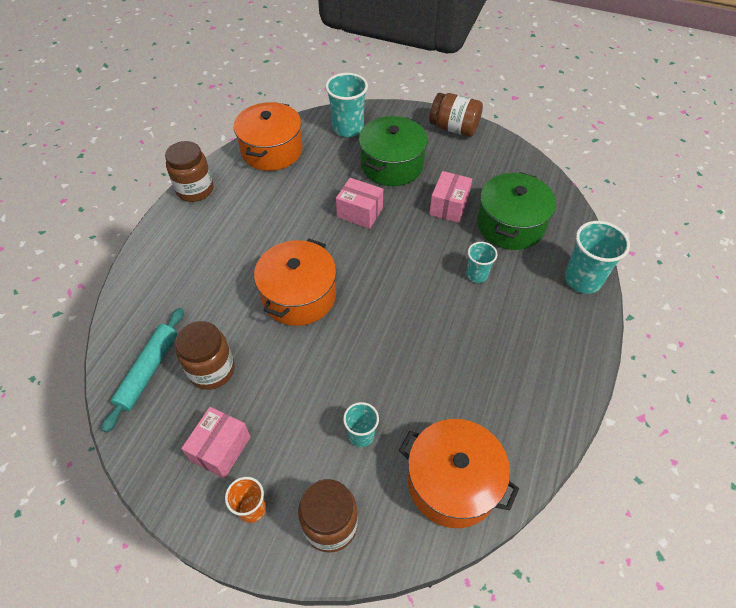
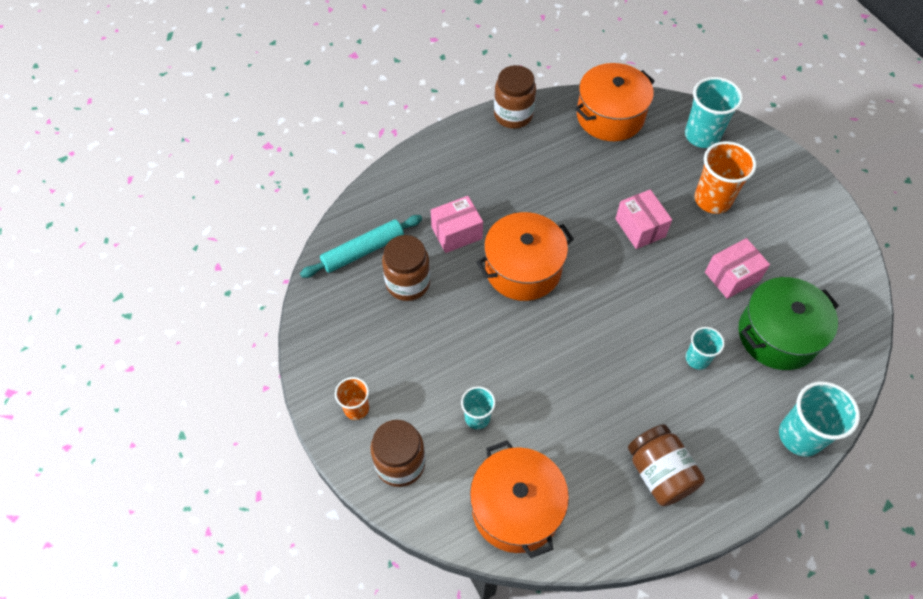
camera: 40 degrees right, 5 degrees up
(221, 449) = (368, 348): pink box -> pink box (456, 233)
(392, 165) = (712, 200): green pot -> orange cup
(454, 128) = (814, 200): brown jar -> brown jar (659, 473)

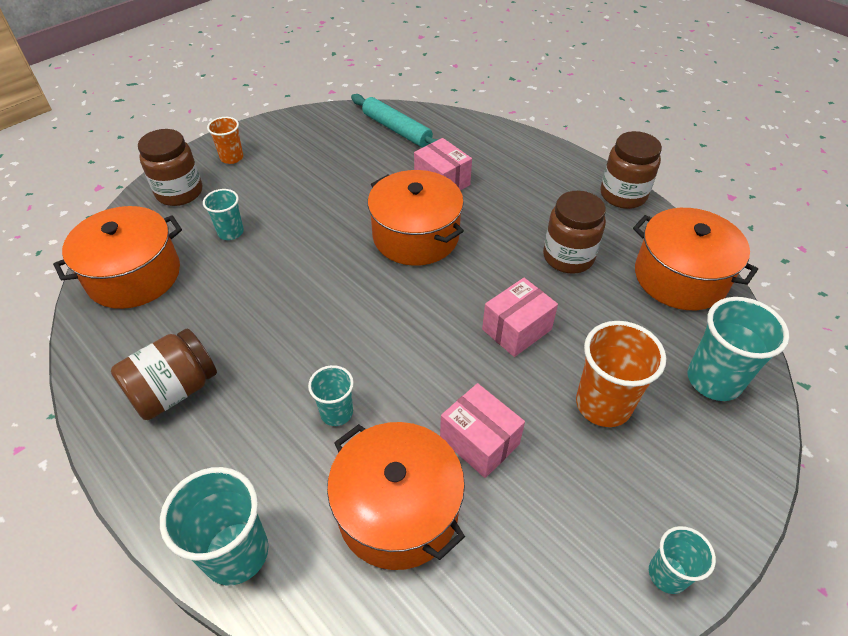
camera: 75 degrees right, 10 degrees down
(408, 283) = (370, 162): brown jar -> brown jar (568, 257)
(777, 335) = (398, 510): green pot -> orange pot
(827, 210) = (667, 574): none -> turquoise cup

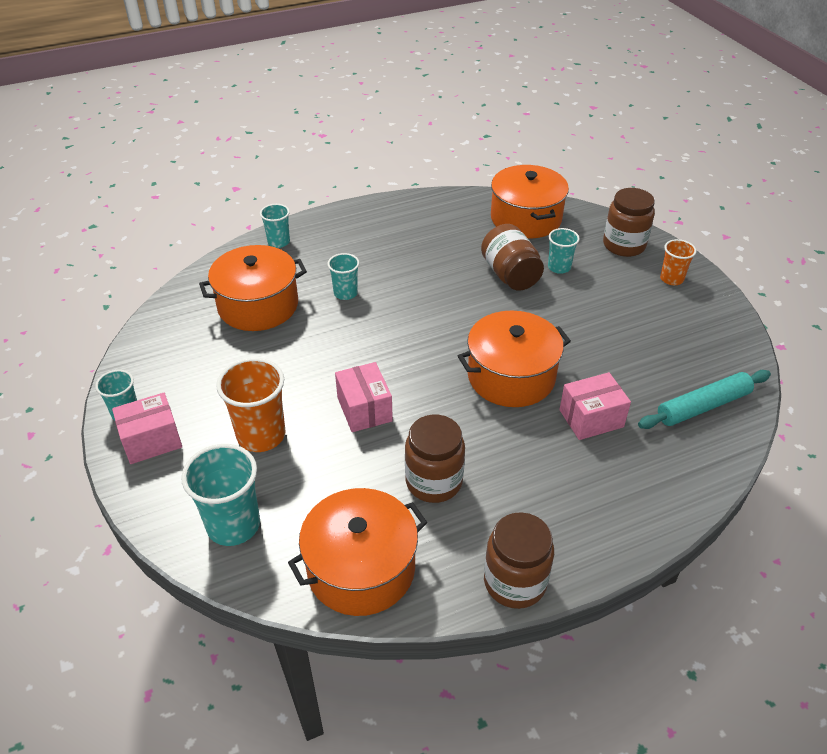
camera: 110 degrees right, 5 degrees down
(174, 390) = (406, 229): brown jar -> brown jar (510, 275)
(236, 553) = (278, 242): turquoise cup -> turquoise cup, size x0.58
(479, 441) = (278, 355): pink box -> pink box (152, 440)

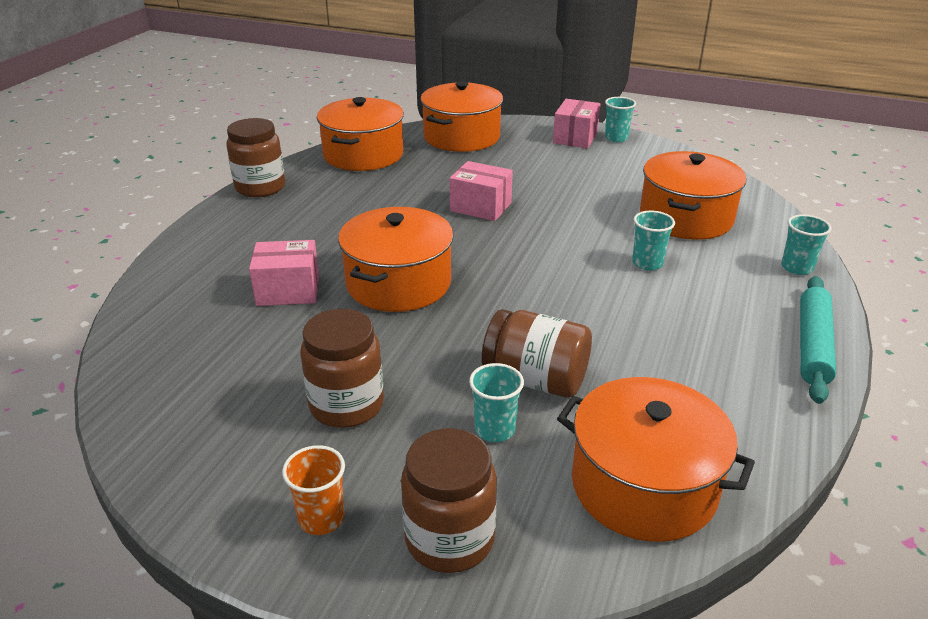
camera: 135 degrees right, 10 degrees down
(233, 525) = (461, 137): turquoise cup -> orange pot
(261, 435) = (520, 166): orange cup -> none
(434, 481) = (372, 199): brown jar -> brown jar (346, 405)
(591, 418) = (288, 290): pink box -> pink box turned 60 degrees clockwise
(703, 406) = (175, 359): turquoise rolling pin -> turquoise rolling pin (813, 345)

